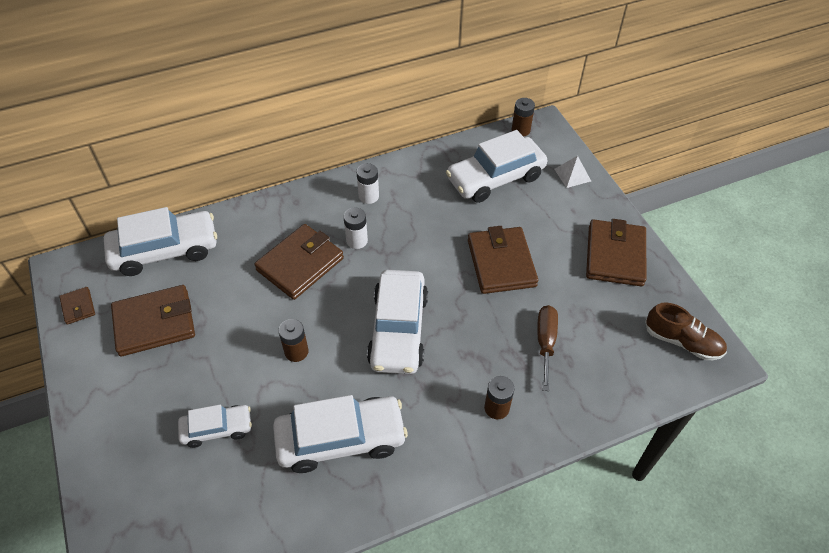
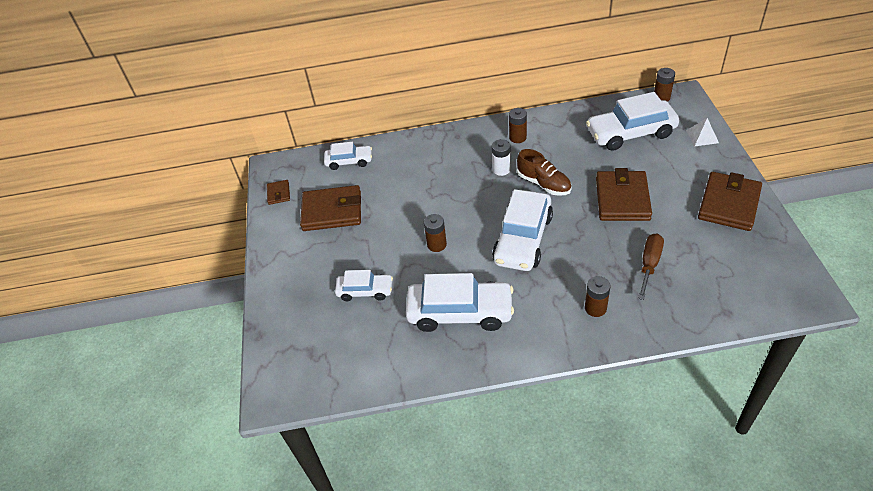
camera: 20 degrees right, 5 degrees down
(165, 250) = (349, 161): white car -> white car, size x0.56
(300, 264) = (452, 182): brown wallet -> none
(368, 196) = (517, 137): white battery -> brown battery
(682, 341) = (779, 279): brown shoe -> brown shoe (544, 184)

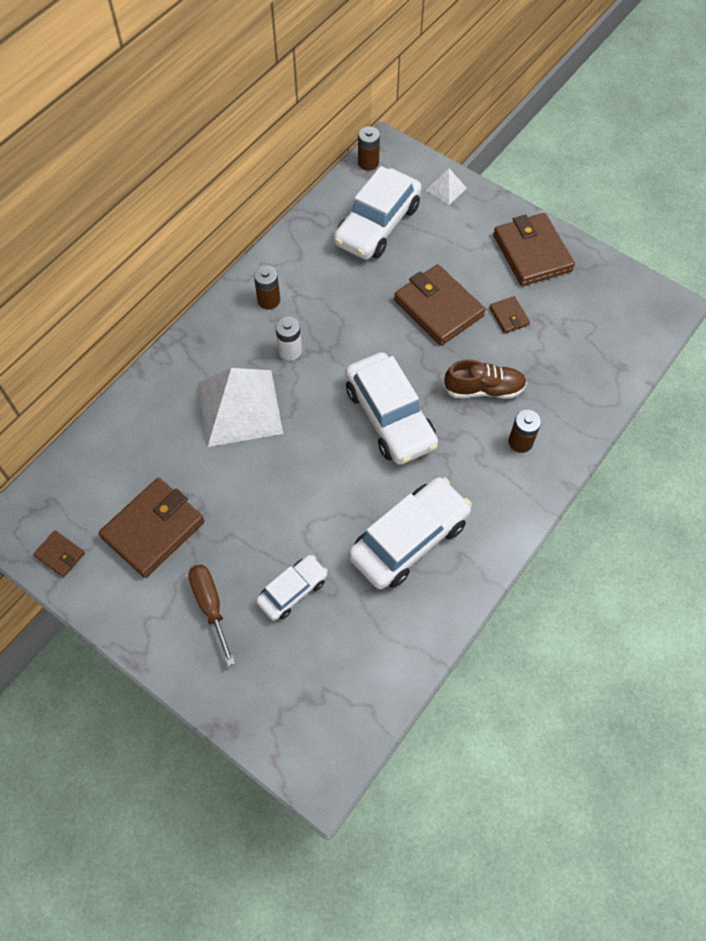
camera: 50 degrees left, 15 degrees up
(349, 161) = (104, 454): white car -> none
(437, 244) = (312, 484): brown battery -> none
(441, 181) = (240, 407): none -> white pyramid
(544, 184) = (349, 339): brown shoe -> brown shoe (483, 389)
(649, 264) = (523, 363): brown screwdriver -> brown screwdriver (210, 605)
(669, 231) = (509, 316): none -> brown wallet

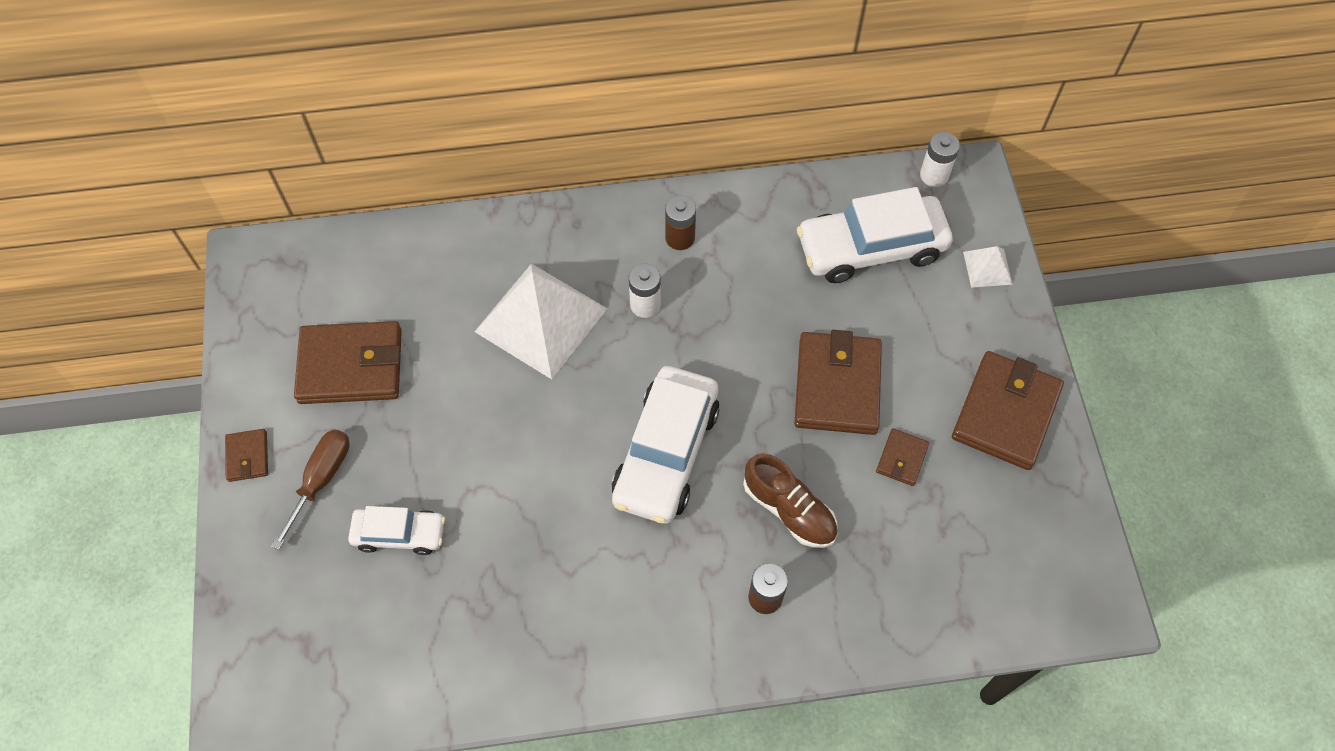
camera: 45 degrees right, 0 degrees up
(60, 555) = (259, 319): brown wallet -> brown wallet (248, 457)
(368, 163) = (934, 175): brown battery -> white battery
(409, 539) = (551, 588): white car -> none

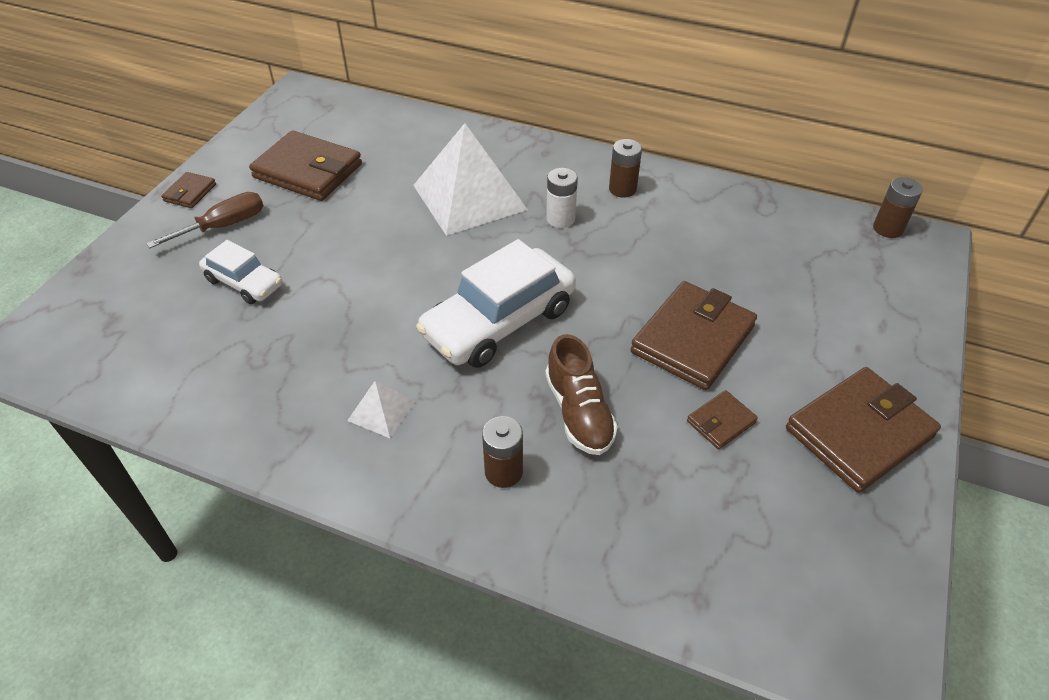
camera: 30 degrees right, 15 degrees down
(871, 248) = (792, 256): white car -> none
(934, 175) = (887, 229): white battery -> brown battery
(987, 268) = (905, 312): white pyramid -> white pyramid (382, 411)

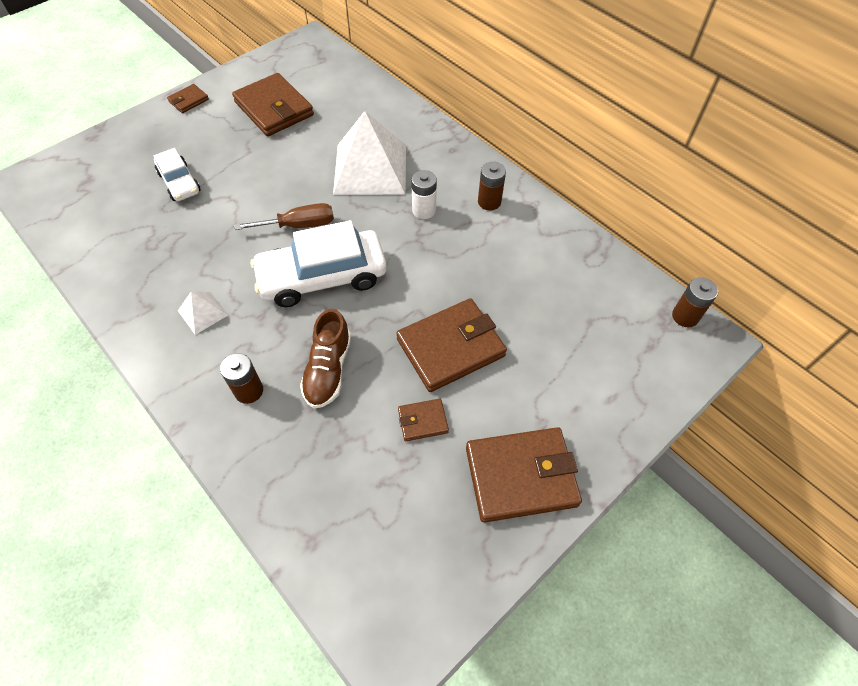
camera: 25 degrees right, 10 degrees up
(224, 226) = (194, 134): brown screwdriver -> brown screwdriver (299, 225)

